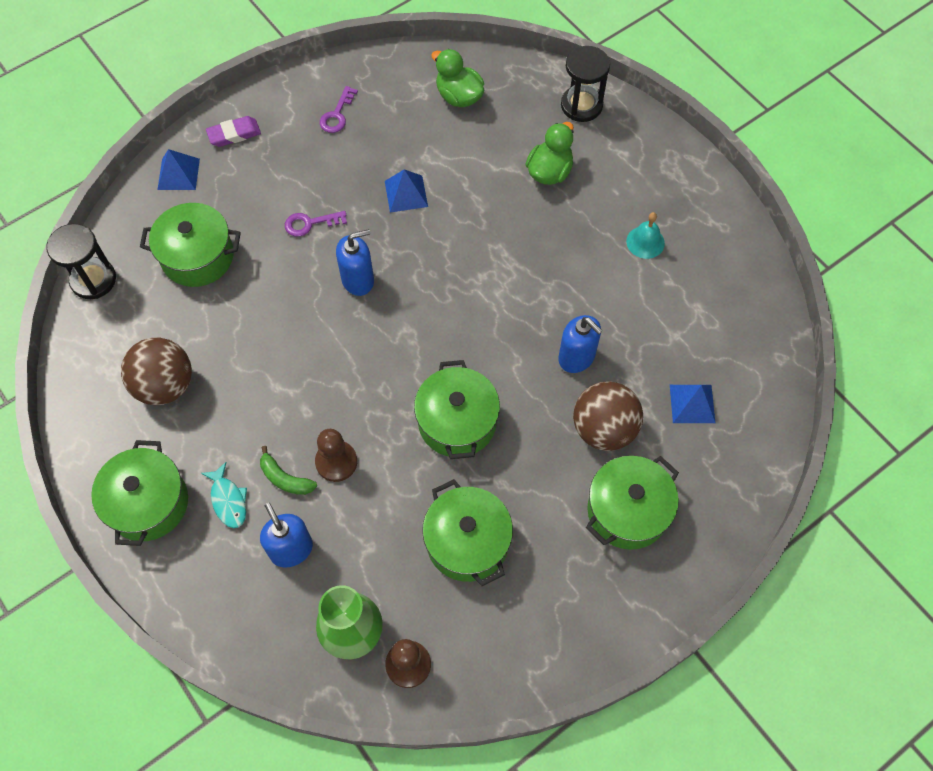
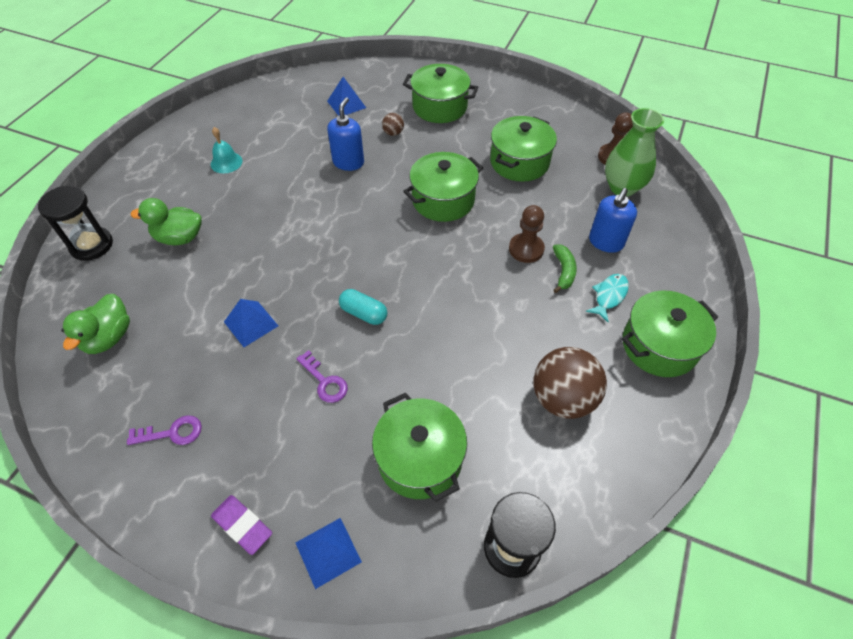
camera: 120 degrees left, 10 degrees down
(358, 280) = (363, 313): blue soap dispenser -> turquoise capsule
(603, 429) = (393, 133): brown ball -> brown ball, size x0.44

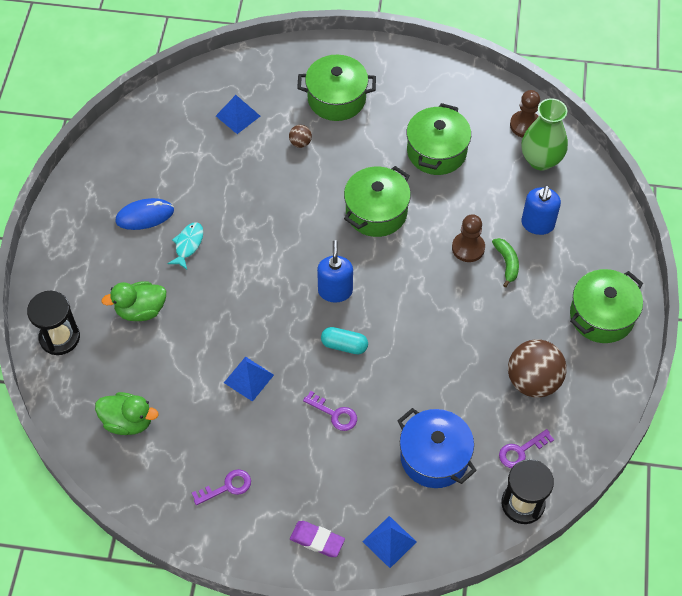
camera: 15 degrees left, 5 degrees up
(109, 337) = (128, 421): green duck -> green duck turned 75 degrees counterclockwise
(226, 162) = (145, 216): turquoise bell -> blue mouse
(348, 162) = (268, 189): blue soap dispenser -> blue soap dispenser (335, 291)
(420, 459) = (434, 457): green pot -> blue pot
(527, 478) = (521, 451): none -> purple key
(609, 296) = (551, 278): turquoise fish -> turquoise fish (188, 244)

